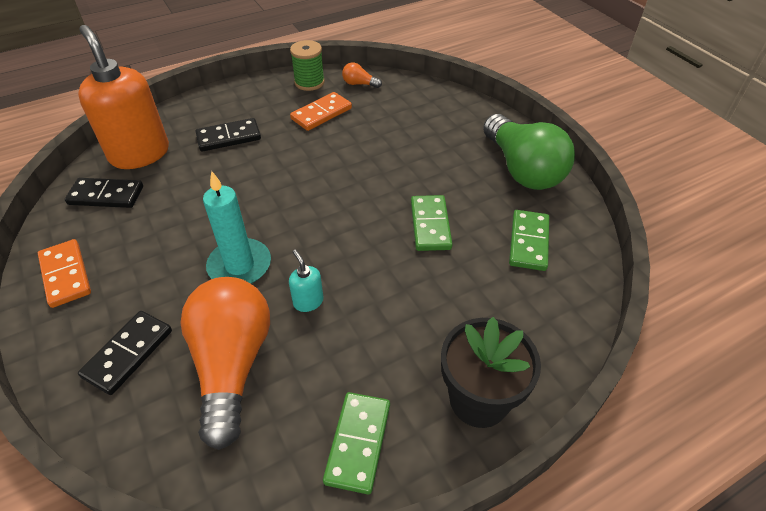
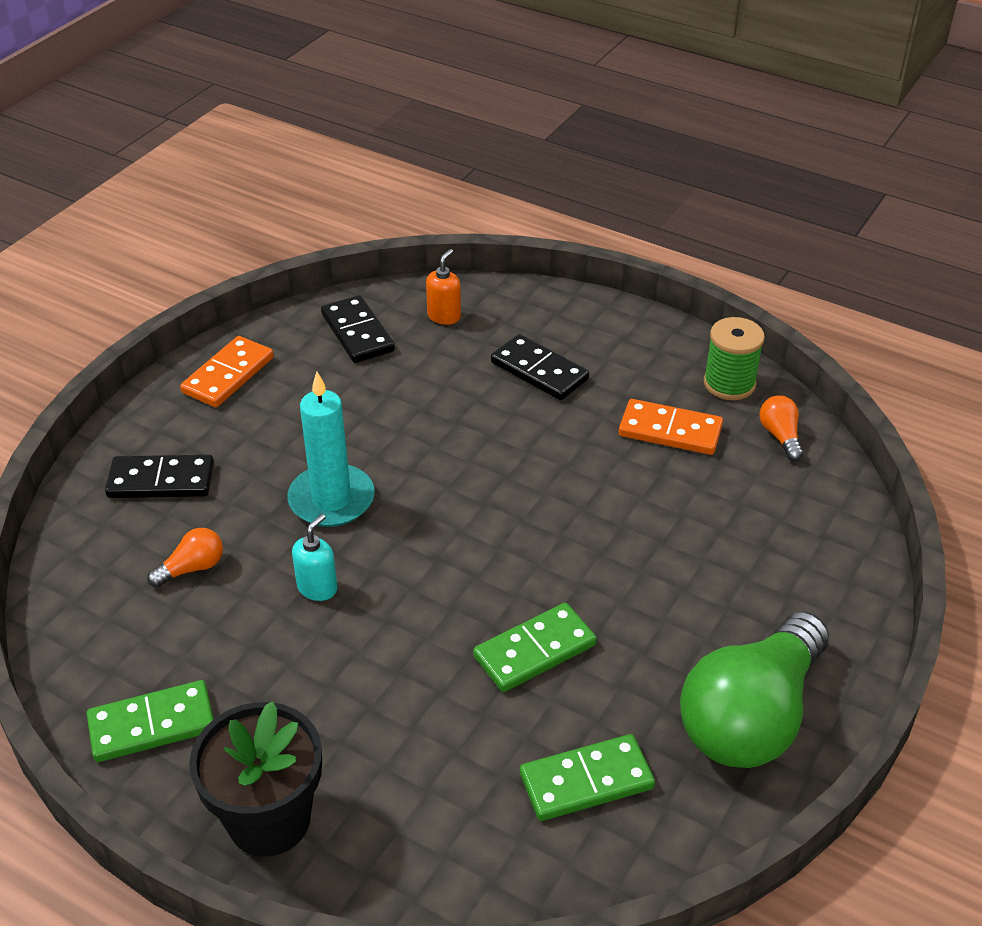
camera: 60 degrees right, 5 degrees down
(139, 154) = (444, 316): orange soap dispenser -> orange soap dispenser, size x0.41
(232, 365) = (192, 568): orange light bulb -> orange light bulb, size x0.40

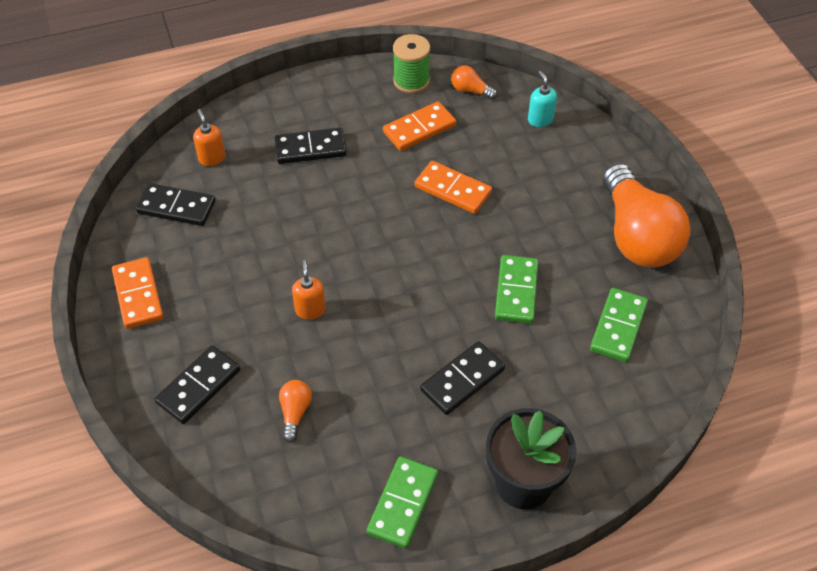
camera: 50 degrees left, 10 degrees up
(317, 588) = (375, 359): turquoise soap dispenser -> turquoise soap dispenser (540, 119)
(331, 499) = (310, 310): turquoise candle -> orange soap dispenser
(361, 677) = (462, 380): none -> black domino
(617, 509) = (452, 190): none -> orange domino
(751, 716) = (637, 235): green light bulb -> orange light bulb

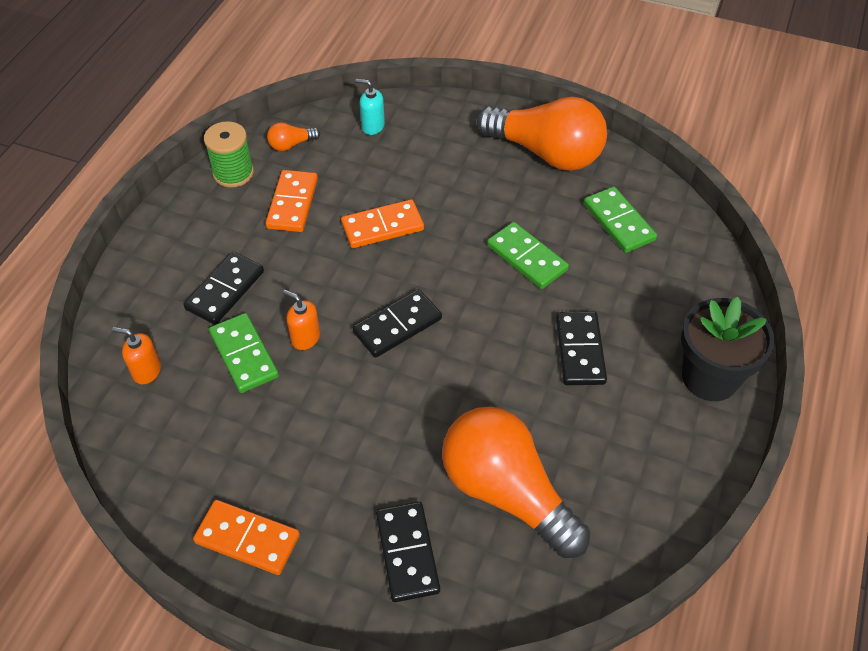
camera: 50 degrees left, 0 degrees up
(176, 207) = (174, 438): black domino -> black domino (397, 326)
(295, 413) = (506, 492): orange light bulb -> orange light bulb, size x2.48
(310, 310) = (406, 409): orange soap dispenser -> orange soap dispenser (305, 338)
(403, 504) = (665, 472): green domino -> green domino (244, 355)

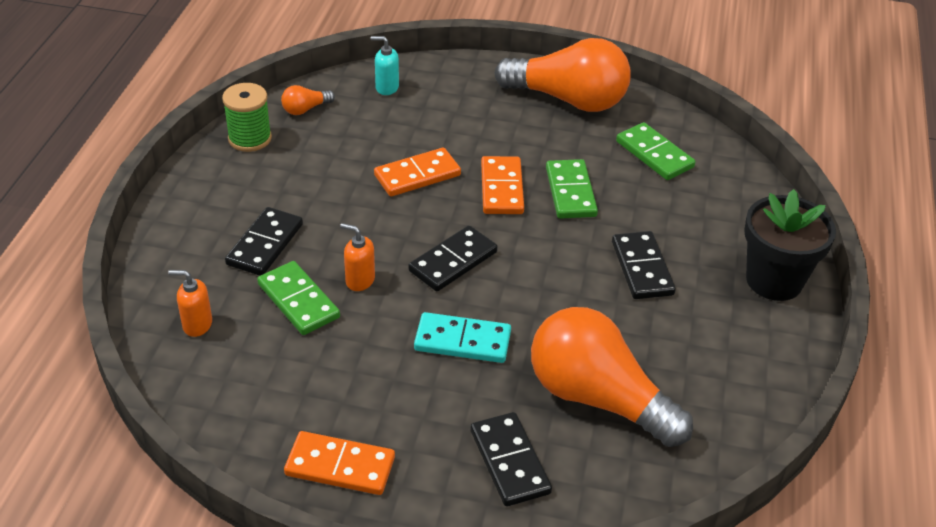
camera: 10 degrees left, 10 degrees down
(292, 203) = (319, 161): orange domino -> orange domino (502, 188)
(389, 414) = (462, 341): none -> turquoise domino
(526, 258) = (570, 192): green domino -> green domino turned 45 degrees clockwise

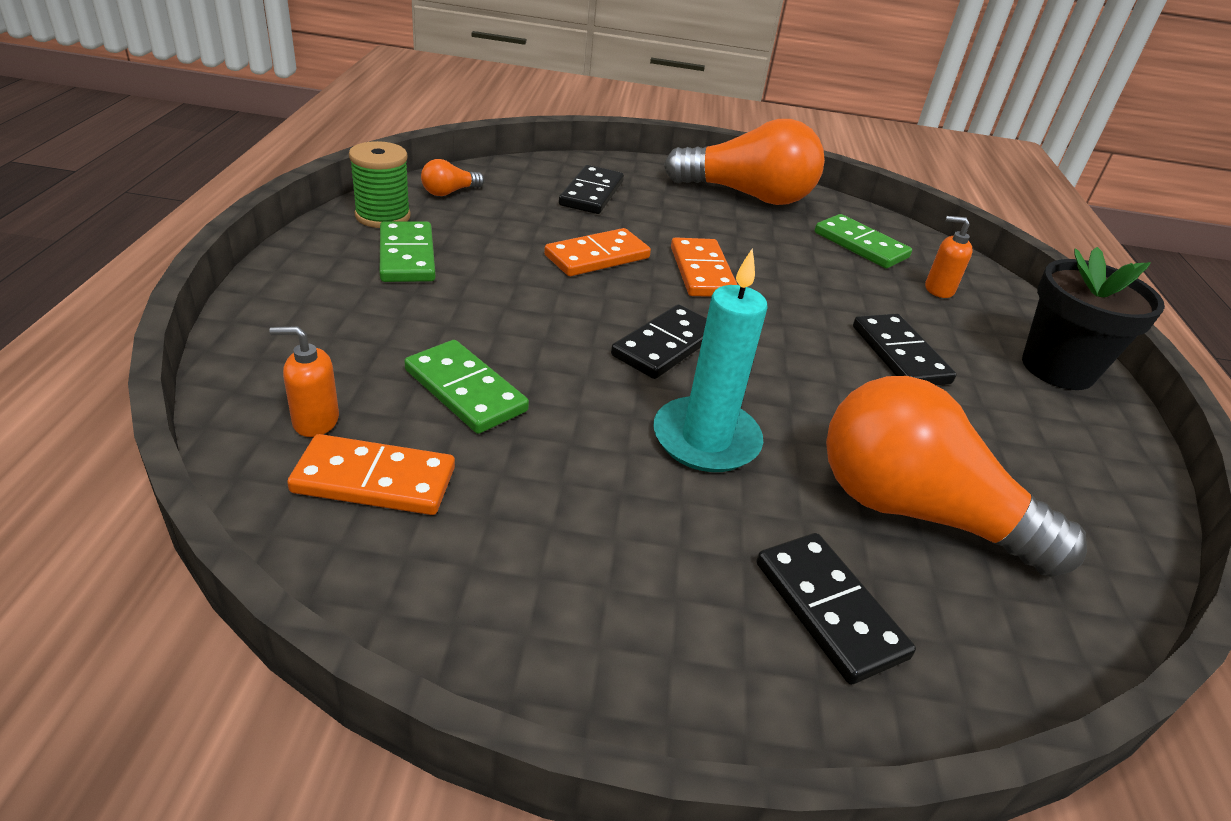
camera: 10 degrees left, 5 degrees down
(265, 244) = (411, 324): black domino -> black domino (591, 193)
(340, 466) = (565, 629): orange domino -> orange domino (374, 480)
(360, 280) = (547, 366): orange soap dispenser -> orange soap dispenser (938, 289)
(386, 87) = (542, 177): turquoise soap dispenser -> none
(462, 341) = (706, 439): turquoise domino -> turquoise candle
(570, 192) = (783, 277): green domino -> green domino (406, 256)

